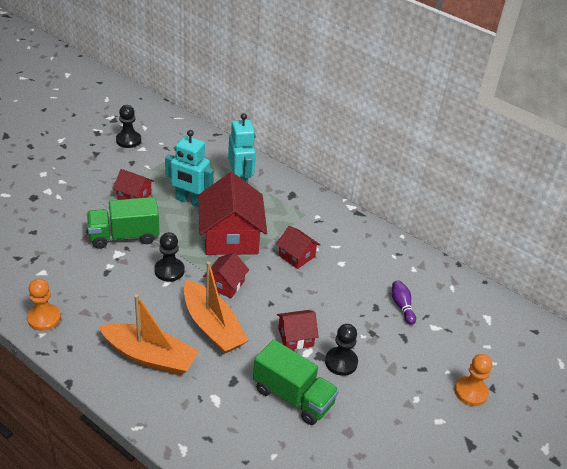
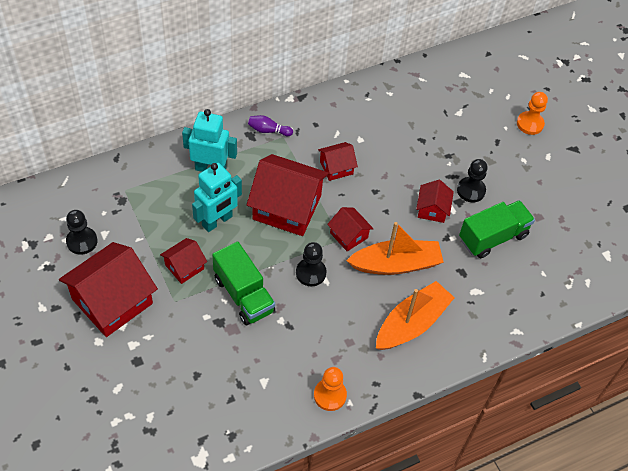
camera: 65 degrees left, 15 degrees up
(82, 169) = (112, 301): none -> red house
(124, 236) = (243, 295): green truck -> green truck turned 45 degrees counterclockwise
(402, 306) = (428, 122): purple bowling pin -> purple bowling pin (268, 130)

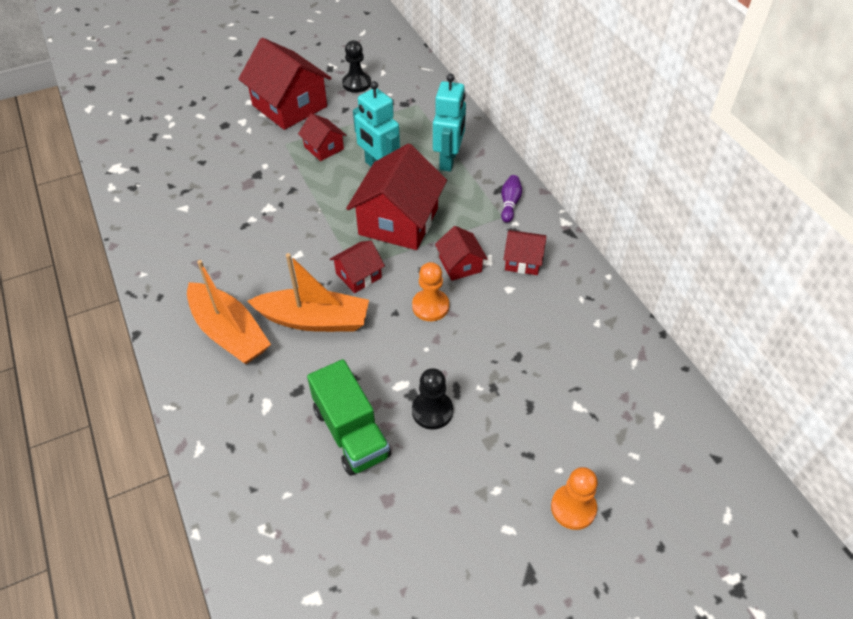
camera: 95 degrees right, 5 degrees down
(243, 295) = (286, 190): green truck -> none
(311, 273) = (308, 242): black pawn -> none
(330, 395) = (155, 257): orange pawn -> orange pawn (430, 306)
(396, 264) = (314, 320): orange boat -> orange boat turned 75 degrees counterclockwise
(432, 209) = (398, 362): red house -> red house (523, 261)

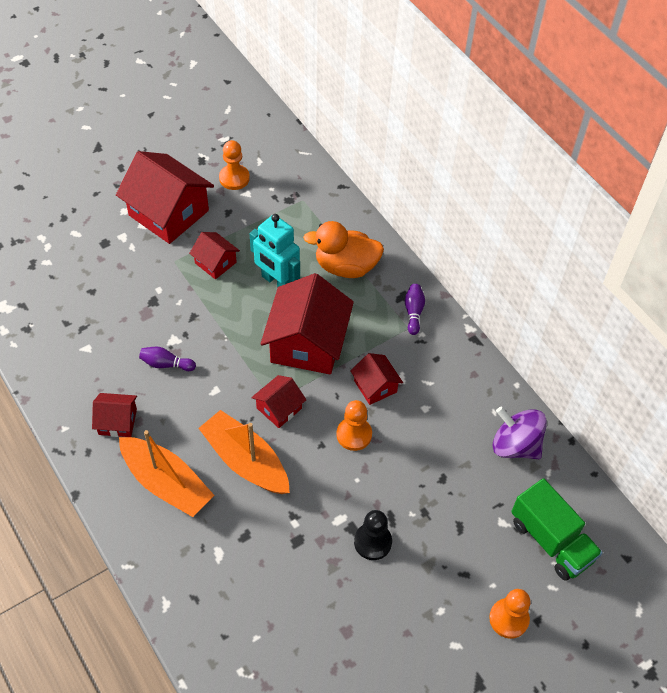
camera: 10 degrees left, 5 degrees up
(256, 227) = (166, 364): none -> purple bowling pin
(314, 320) = (245, 461): orange boat -> orange boat turned 135 degrees counterclockwise
(351, 432) = (302, 572): green truck -> green truck (551, 540)
(356, 83) = (234, 178): black pawn -> orange pawn
(449, 160) = (346, 266): turquoise robot -> orange duck
(523, 261) = (434, 376): red house -> red house (117, 421)
(600, 332) = (515, 445): none -> purple spinning top

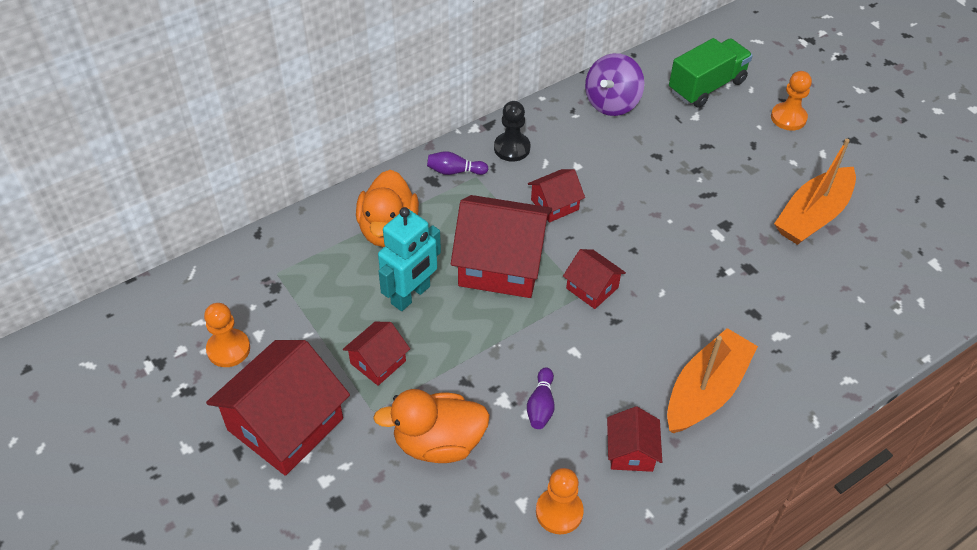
camera: 90 degrees left, 5 degrees down
(142, 299) = (438, 442): none -> orange duck
(245, 461) = (664, 316): orange boat -> orange boat (812, 216)
(354, 434) = (617, 222): orange pawn -> orange pawn (559, 512)
(372, 542) = (737, 208): black pawn -> black pawn (512, 148)

